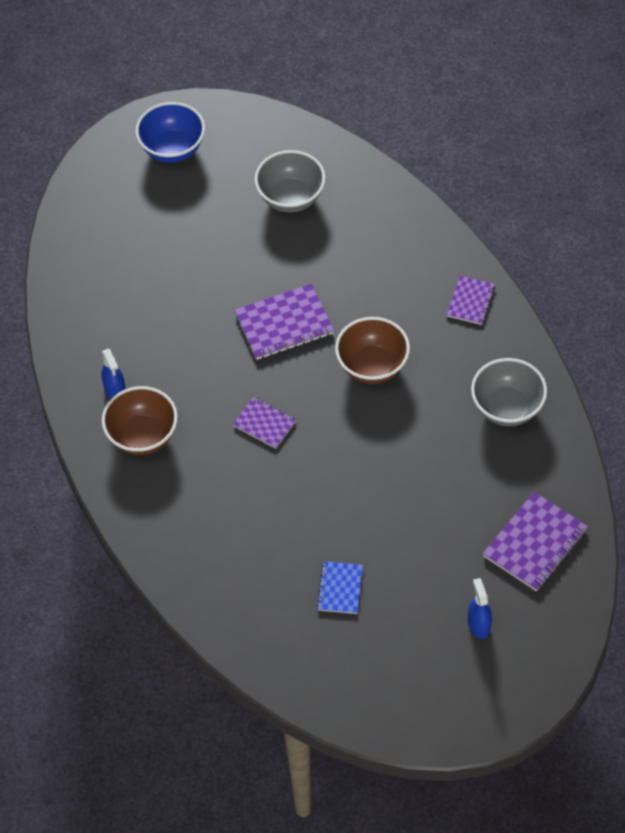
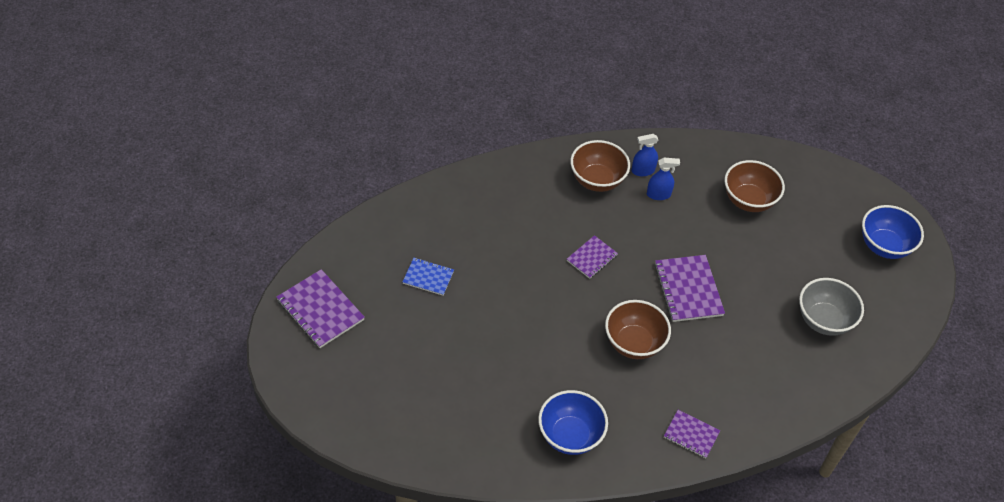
camera: 95 degrees right, 5 degrees down
(137, 279) = (748, 200): none -> brown bowl
(479, 624) = (366, 363): blue spray bottle -> blue spray bottle (658, 194)
(507, 408) = (570, 436): grey bowl -> blue bowl
(535, 543) = (429, 423): purple notebook -> purple notebook (320, 310)

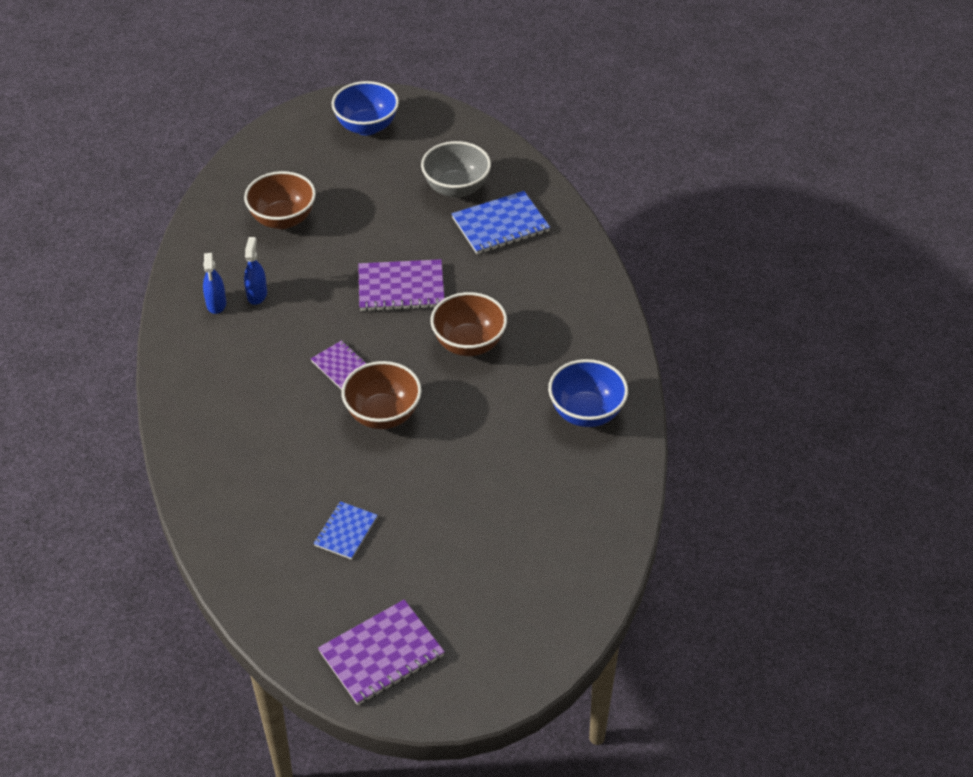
camera: 80 degrees left, 5 degrees down
(597, 180) = (222, 348): brown bowl -> brown bowl (383, 415)
(691, 435) = (589, 312): purple notebook -> none
(785, 358) = (500, 225): none -> blue notebook

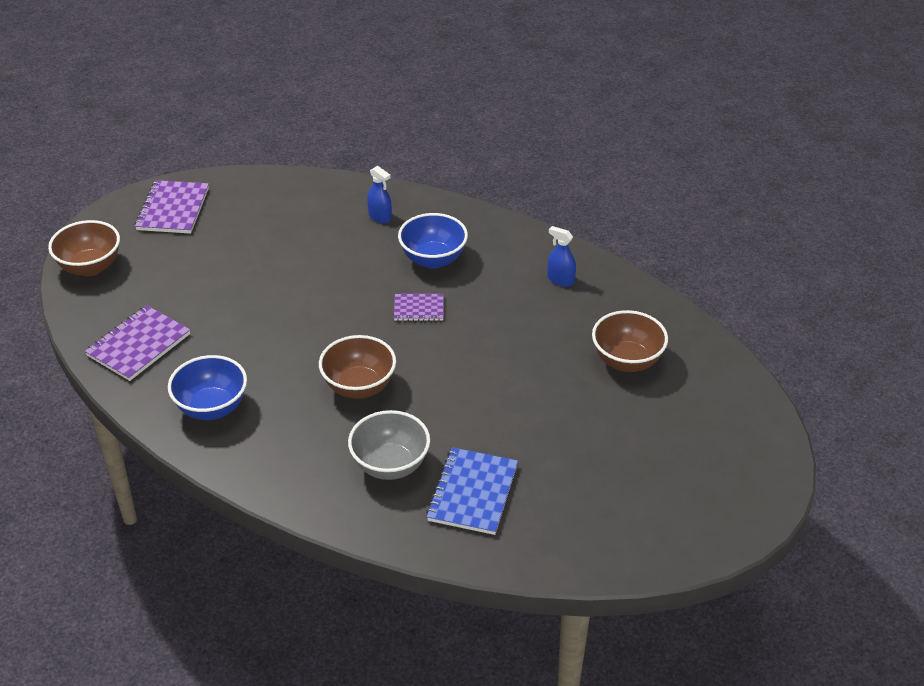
camera: 130 degrees right, 5 degrees down
(257, 294) = (547, 304): blue spray bottle -> blue spray bottle (380, 217)
(346, 531) = (275, 238): blue notebook -> none
(366, 126) = (714, 484): blue bowl -> blue bowl (433, 259)
(383, 415) = (348, 304): brown bowl -> brown bowl (90, 267)
(401, 288) = (465, 384): purple notebook -> purple notebook (138, 345)
(456, 188) = (555, 494): grey bowl -> grey bowl (390, 465)

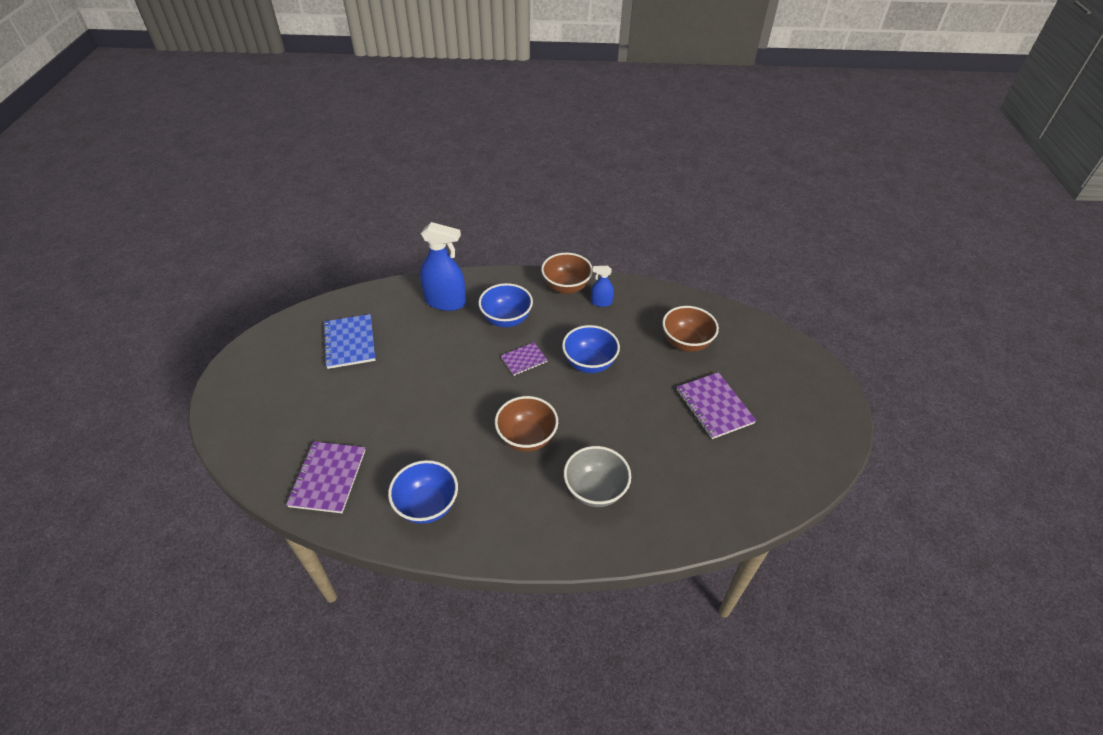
camera: 30 degrees left, 5 degrees up
(90, 267) = (239, 427): brown bowl -> brown bowl (566, 287)
(173, 209) = (278, 352): purple notebook -> purple notebook (714, 406)
(380, 217) = (445, 302): blue spray bottle -> blue spray bottle, size x1.98
(472, 493) = (666, 484): blue notebook -> blue notebook (350, 342)
(490, 339) = (589, 363): none -> blue bowl

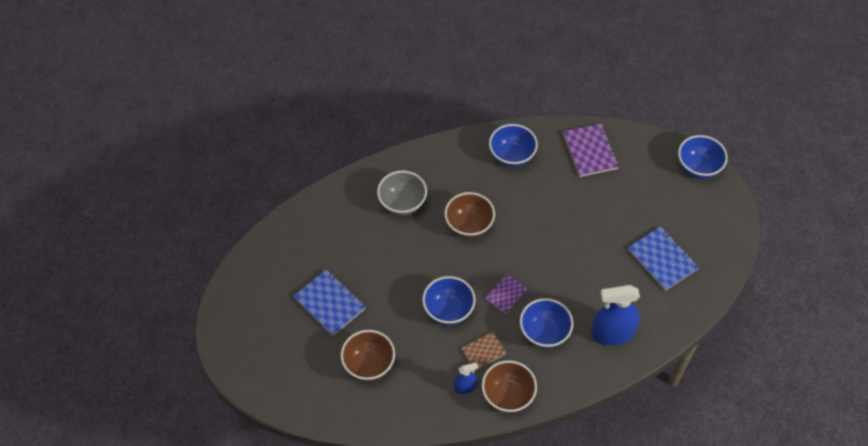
camera: 160 degrees right, 10 degrees up
(227, 416) = (698, 167): none -> blue bowl
(571, 322) = (483, 351): none -> brown notebook
(714, 406) = (330, 303): purple notebook -> blue notebook

